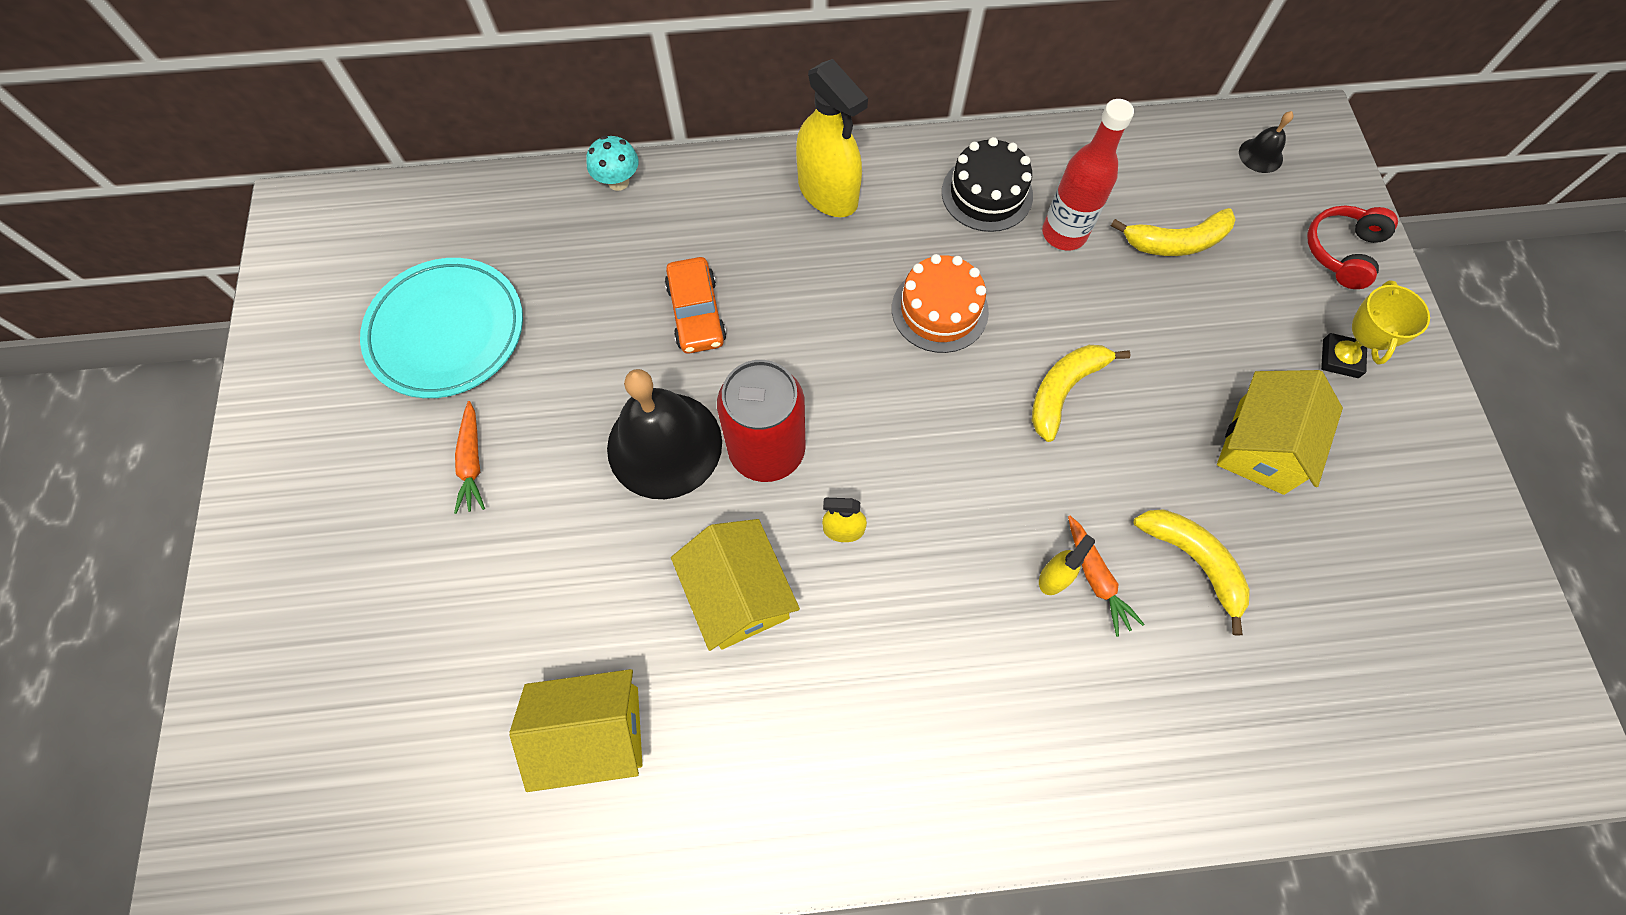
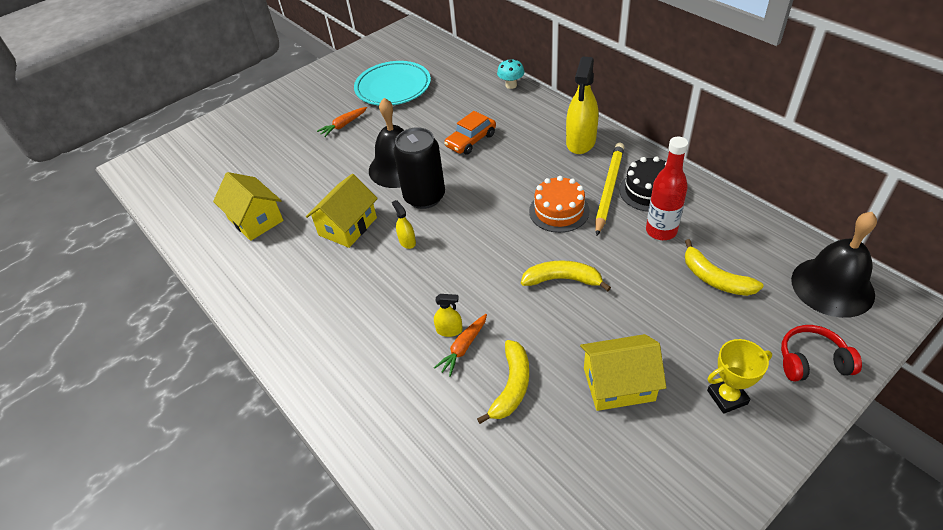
camera: 60 degrees right, 20 degrees down
(767, 450) = (424, 197): red can -> black can
(947, 230) = (609, 189): none -> yellow pencil
(1260, 155) = (832, 286): black bell -> black bell, size x2.28

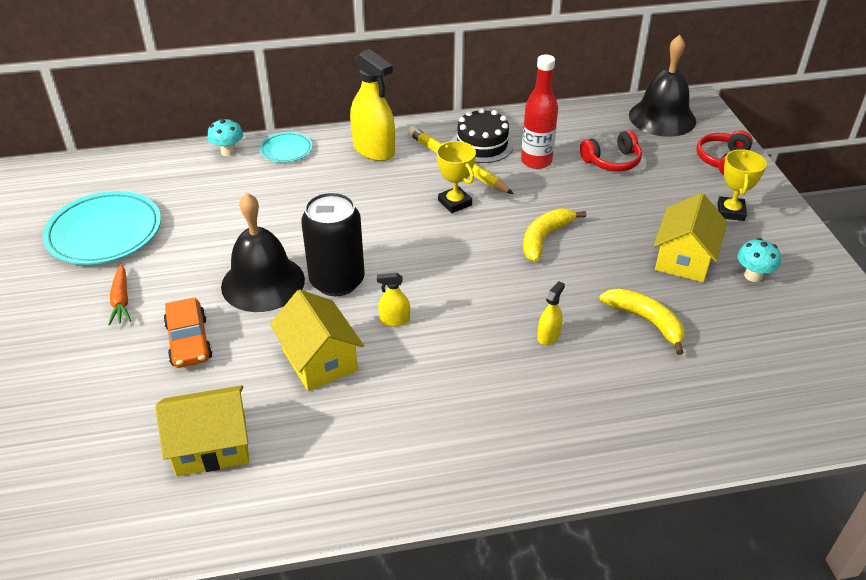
camera: 65 degrees left, 5 degrees down
(463, 348) = (578, 334): orange carrot -> none
(471, 140) = (284, 214): orange car -> orange car (189, 341)
(538, 106) = (286, 150): none -> turquoise plate
(559, 211) = (455, 203): orange cake -> yellow trophy
(640, 448) = (753, 276): none -> turquoise mushroom
(715, 278) = (612, 161): yellow banana -> red headphones

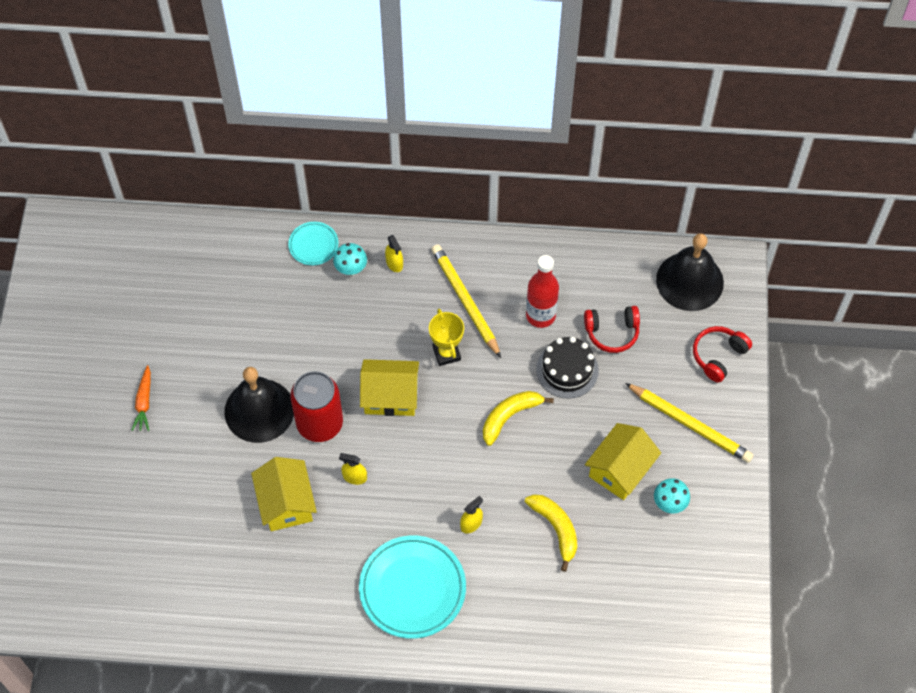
camera: 15 degrees right, 20 degrees up
(104, 233) = (138, 319): turquoise plate -> turquoise plate (412, 589)
(189, 341) = (191, 459): orange car -> none
(211, 446) = (192, 562): yellow house -> yellow house (390, 396)
(228, 151) = (260, 234): turquoise mushroom -> turquoise mushroom (351, 269)
(337, 281) = (319, 423): black can -> red can
(374, 149) = (394, 263): yellow spray bottle -> yellow spray bottle, size x0.47
(482, 145) = (498, 280): black cake -> black cake (567, 370)
(730, 212) = (690, 424): yellow trophy -> yellow pencil

